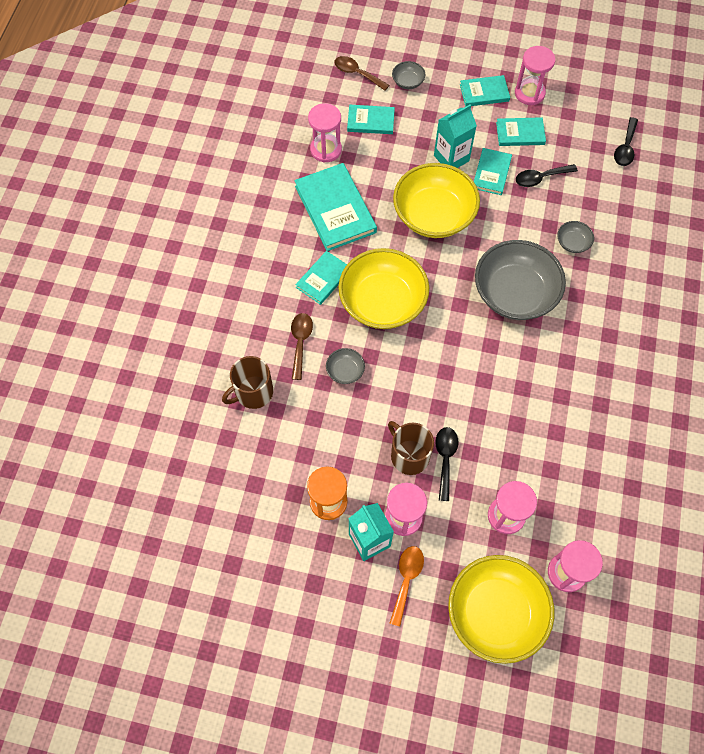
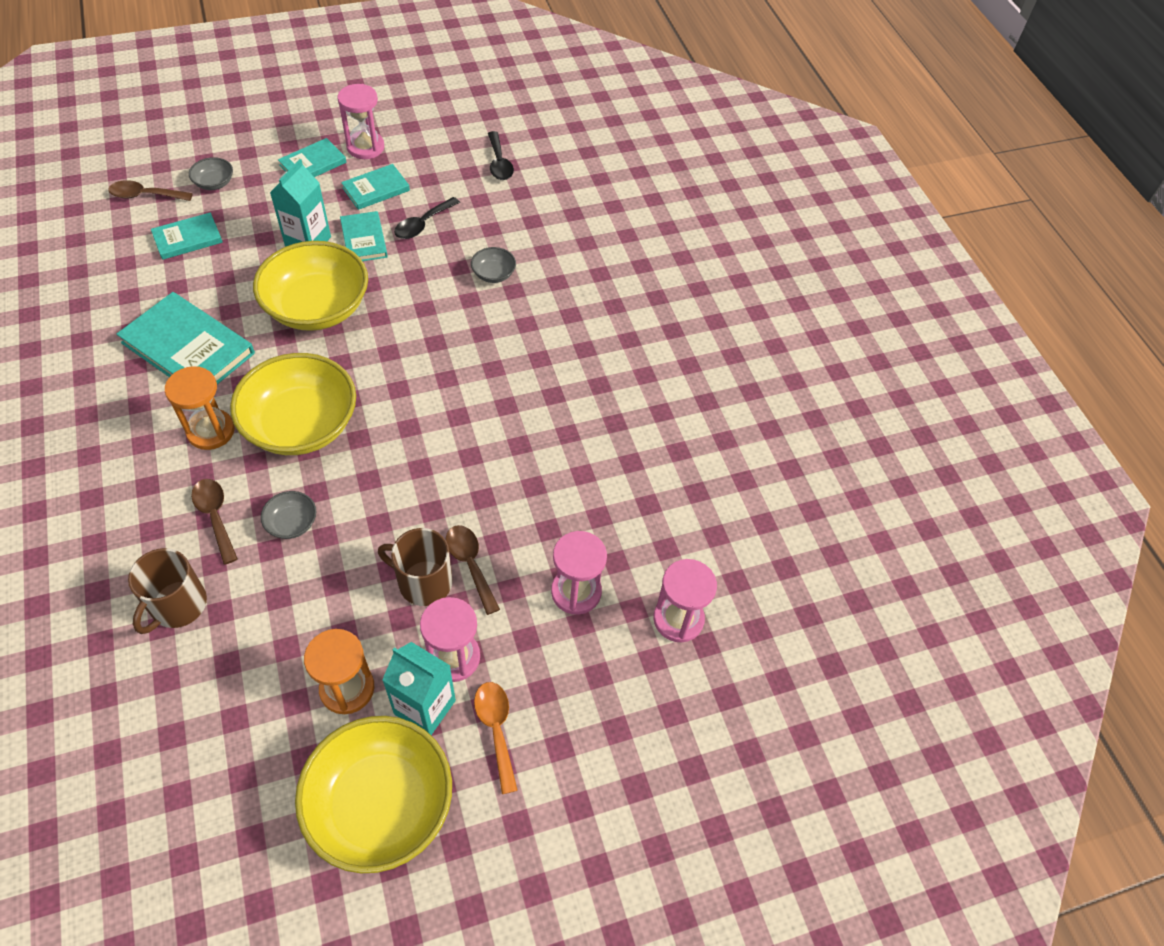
camera: 35 degrees left, 10 degrees down
(323, 279) = (211, 431): turquoise book -> orange hourglass
(326, 149) = (143, 288): pink hourglass -> none
(445, 459) = (470, 564): black spoon -> brown spoon
(495, 612) = (624, 708): yellow bowl -> yellow bowl (380, 804)
(514, 293) = (456, 350): grey bowl -> none

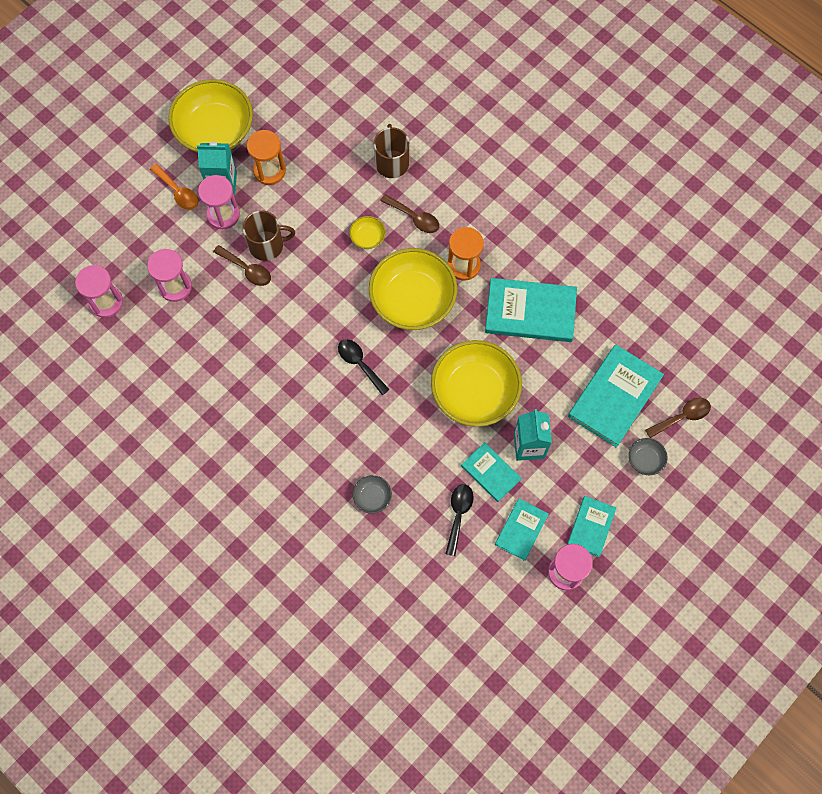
camera: 155 degrees right, 15 degrees up
(188, 238) = (614, 397): turquoise book -> turquoise book, size x1.75
(292, 523) = (367, 237): grey bowl -> yellow bowl
(499, 163) = (445, 623): black spoon -> black spoon (360, 364)

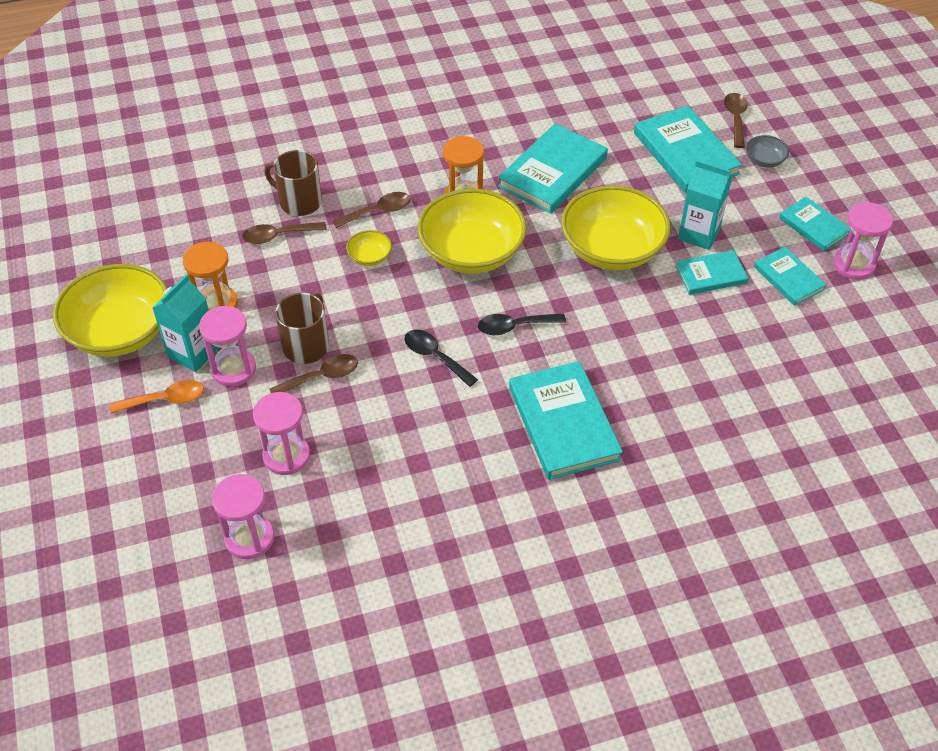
camera: 60 degrees left, 20 degrees down
(293, 437) = (563, 423): none -> turquoise book
(352, 169) = (278, 236): none -> brown spoon
(372, 497) = (681, 383): grey bowl -> none
(458, 515) = (744, 320): black spoon -> black spoon (435, 357)

